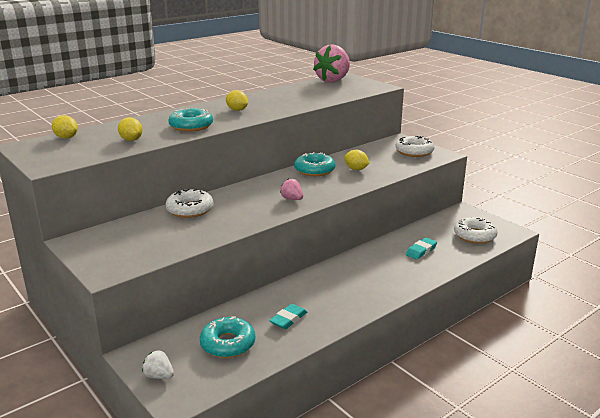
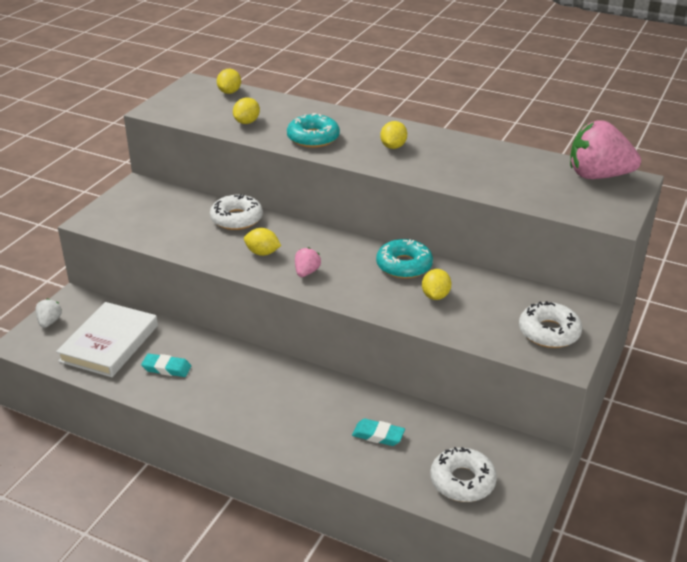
camera: 65 degrees right, 10 degrees up
(228, 344) = (109, 343): turquoise donut -> white book
(250, 209) = (262, 253): none -> yellow lemon

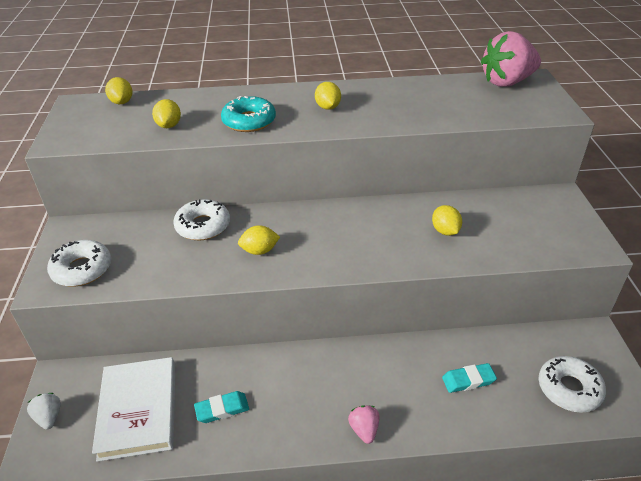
camera: 30 degrees left, 5 degrees up
(306, 272) = (318, 254): pink strawberry -> pink strawberry (364, 430)
(404, 265) = (393, 213): turquoise donut -> none
(549, 332) = (557, 227): white donut -> white donut (82, 269)

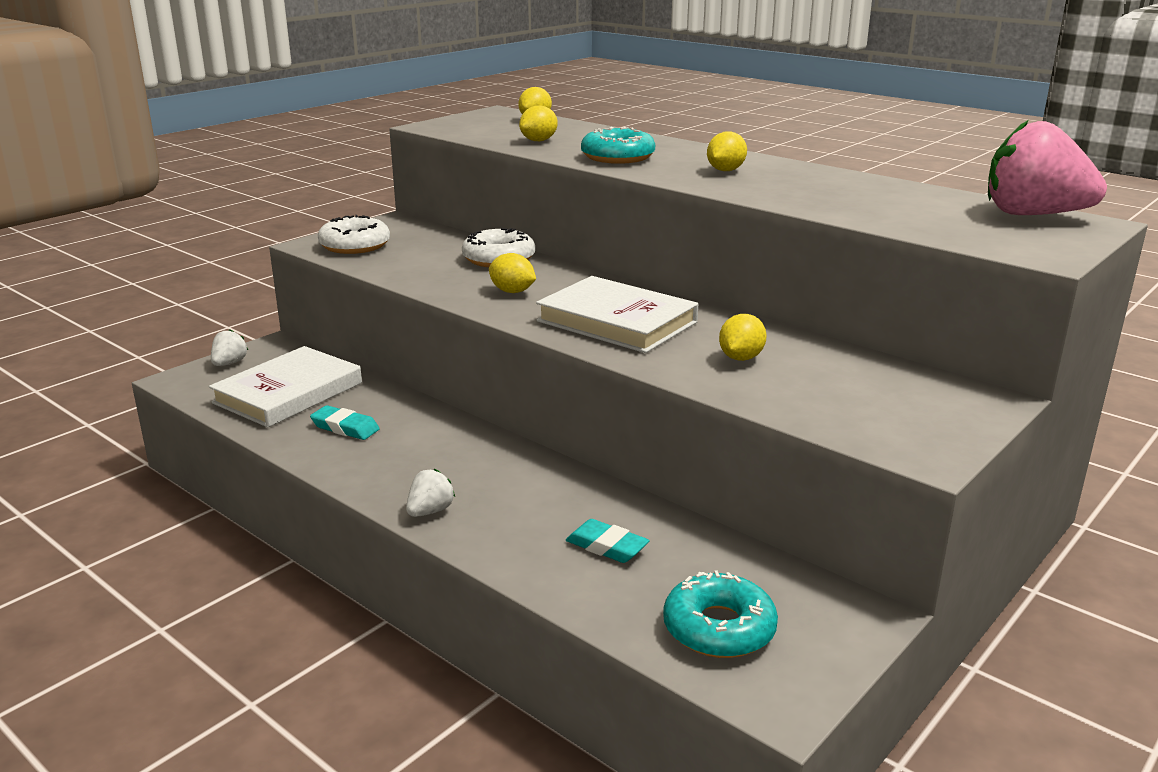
camera: 45 degrees right, 15 degrees down
(352, 241) = (617, 322): none -> white book
(364, 430) = (430, 511): pink strawberry -> white strawberry
(569, 389) = (719, 628): white donut -> turquoise donut

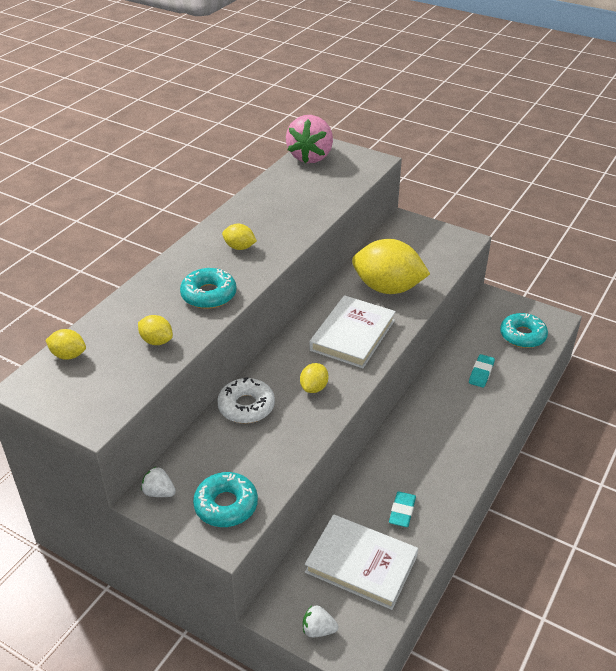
camera: 100 degrees left, 15 degrees up
(355, 245) = (226, 505): white donut -> turquoise donut
(430, 511) = (480, 444): white strawberry -> white strawberry (159, 492)
(741, 358) = (388, 288): yellow lemon -> yellow lemon, size x2.23

